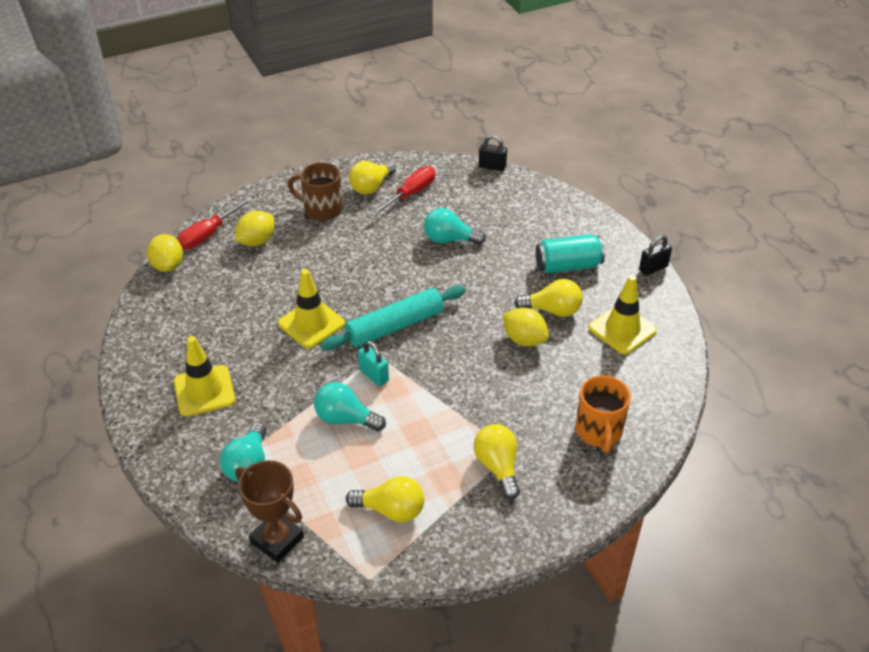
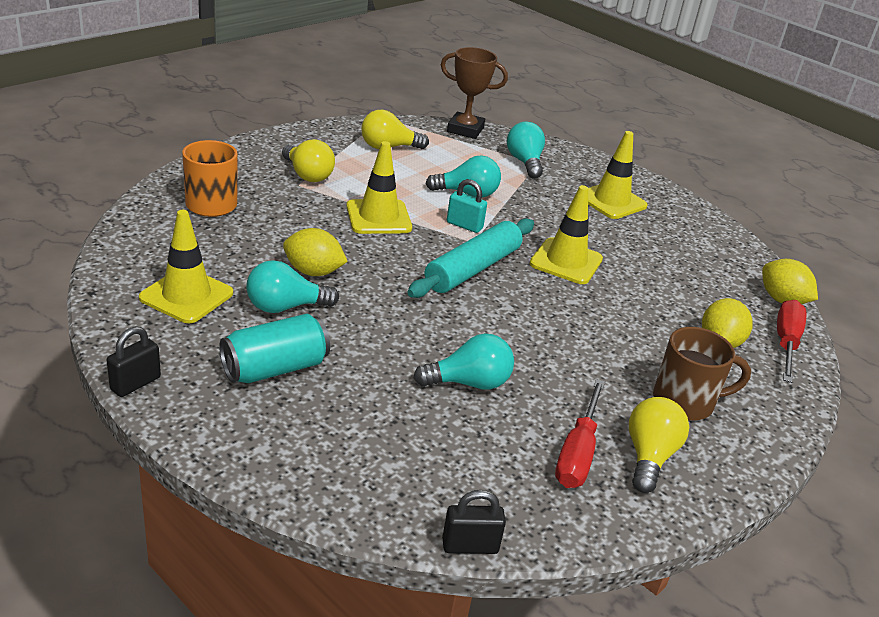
camera: 155 degrees right, 10 degrees down
(448, 395) = (378, 217): none -> yellow traffic cone
(552, 310) = (285, 307): yellow light bulb -> turquoise light bulb

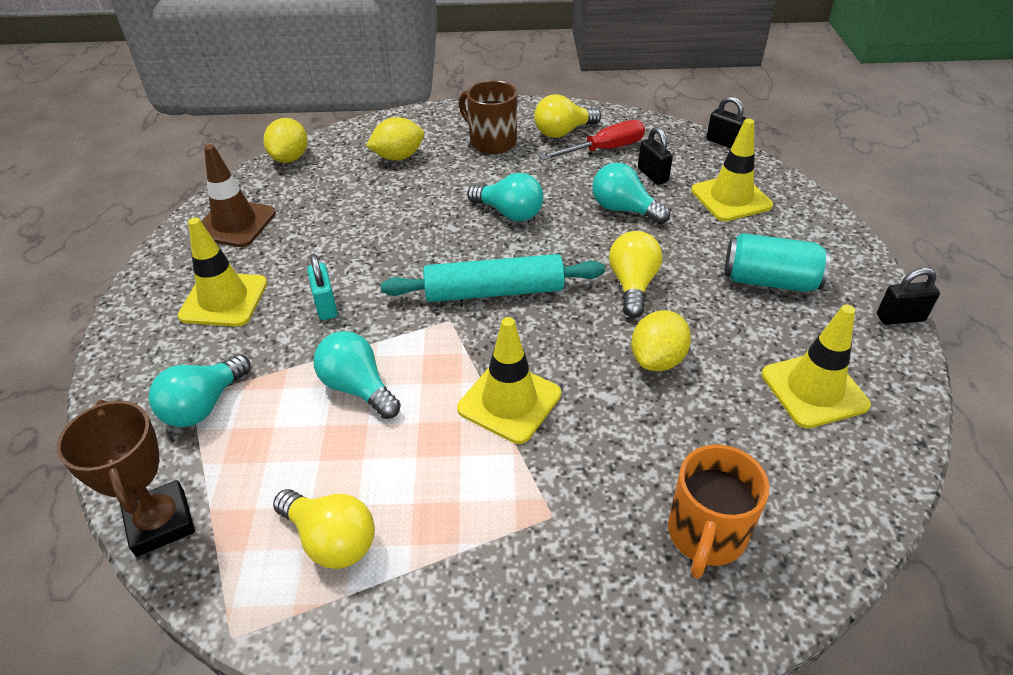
camera: 130 degrees left, 10 degrees up
(285, 307) = (718, 332): turquoise light bulb -> turquoise light bulb (509, 213)
(307, 175) = (519, 533): yellow light bulb -> yellow light bulb (632, 285)
(313, 272) = (657, 359): yellow lemon -> yellow lemon turned 60 degrees clockwise
(464, 225) = (429, 344): turquoise padlock -> turquoise padlock (326, 306)
(491, 441) = (652, 175): none -> black padlock
(566, 261) = (396, 259): yellow traffic cone -> yellow traffic cone (731, 198)
(701, 239) = (235, 223): none -> brown traffic cone
(785, 343) = (354, 138): red screwdriver -> none

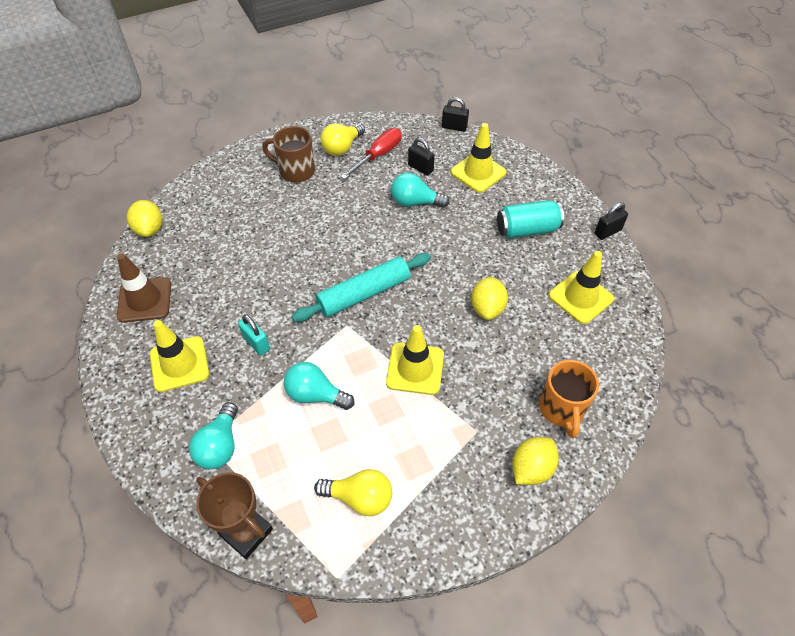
camera: 25 degrees left, 10 degrees up
(398, 157) = (234, 204): yellow lemon -> yellow lemon (531, 469)
(509, 213) = (341, 228): turquoise light bulb -> none
(632, 285) = (448, 259): yellow light bulb -> none

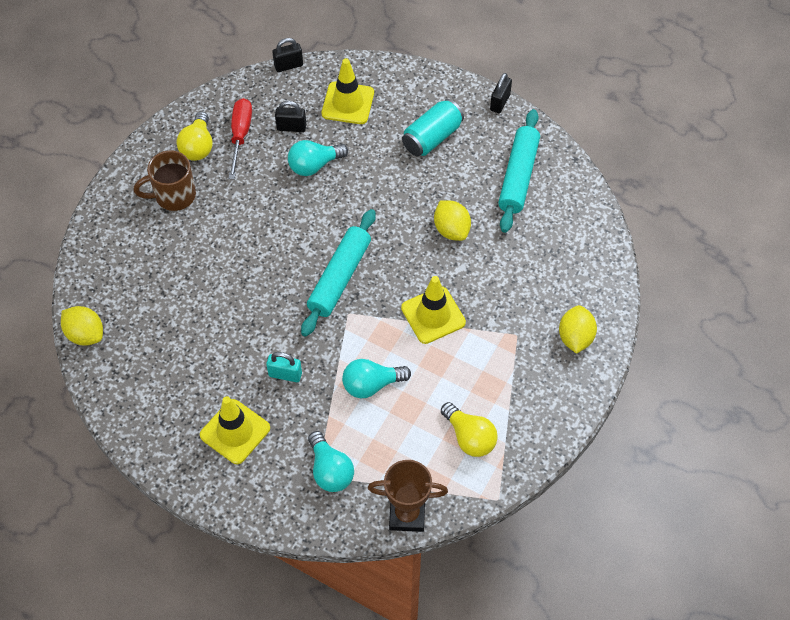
camera: 35 degrees left, 5 degrees up
(144, 300) = (148, 399): brown traffic cone -> none
(359, 498) = (469, 437): yellow light bulb -> yellow light bulb turned 75 degrees clockwise
(562, 409) = (566, 279): orange mug -> none
(580, 297) = (518, 176): yellow traffic cone -> turquoise rolling pin

